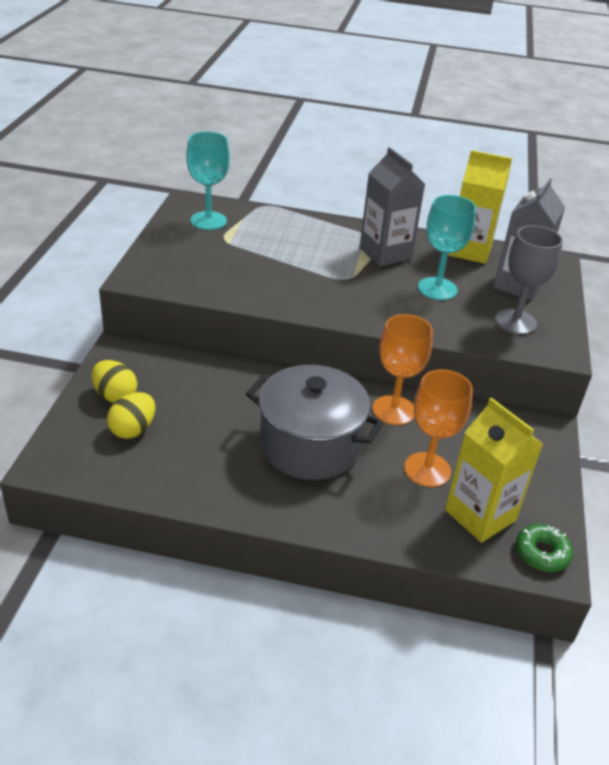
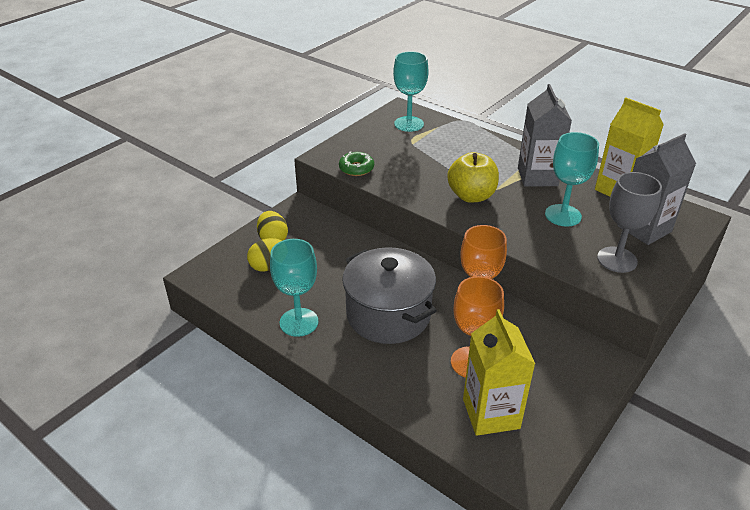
camera: 30 degrees right, 0 degrees up
(216, 484) = (299, 322): none -> turquoise goblet
(334, 289) = (471, 196): none -> yellow apple
(542, 553) = (524, 463): green donut -> green donut (356, 168)

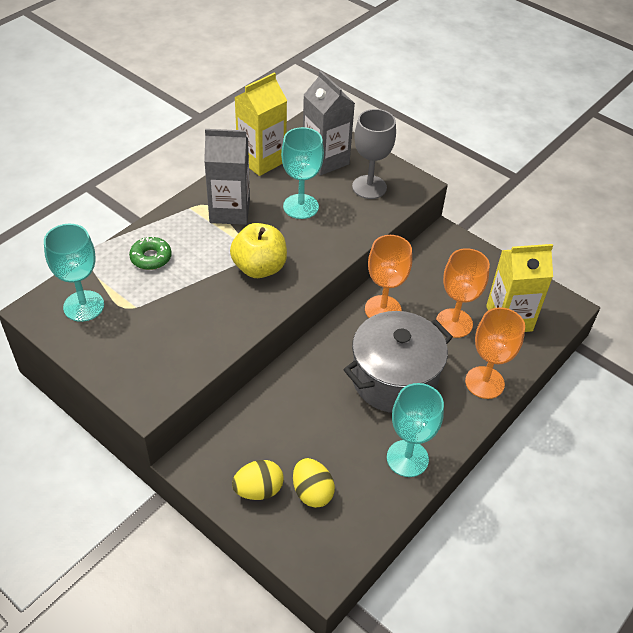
camera: 90 degrees left, 10 degrees up
(356, 168) = (185, 367): green donut -> green donut (151, 258)
(392, 384) = (484, 382): none -> orange goblet

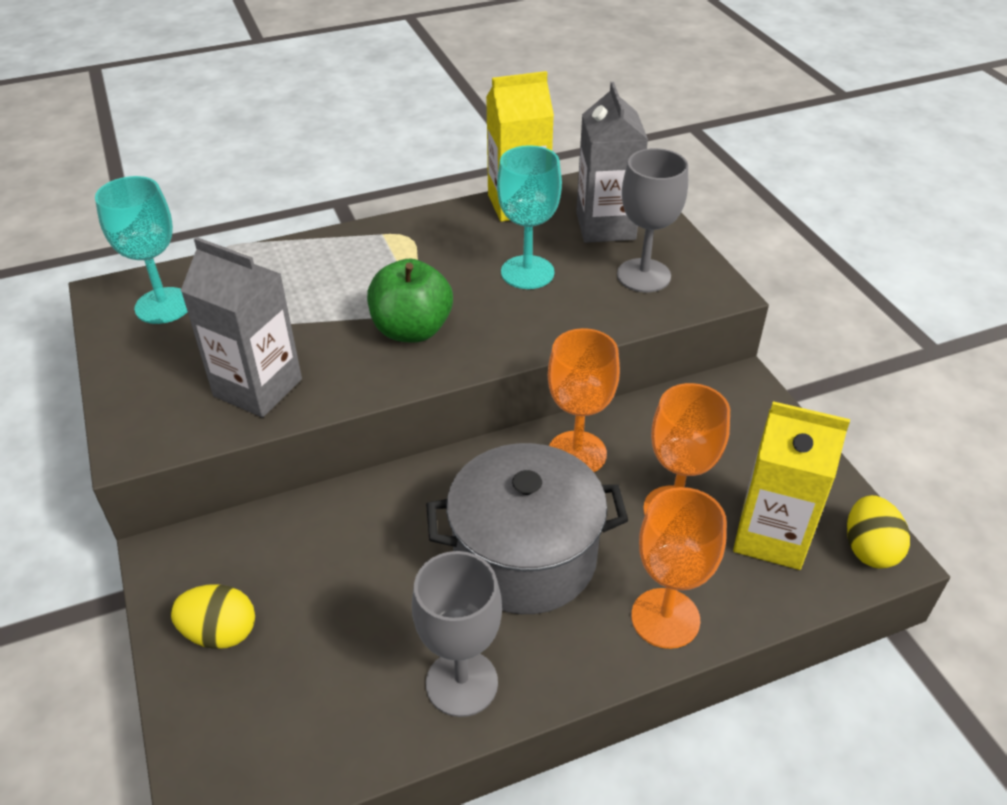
camera: 30 degrees right, 5 degrees down
(151, 258) = (287, 276): green donut -> none
(229, 211) = (429, 251): grey carton -> grey carton (258, 388)
(259, 268) = (412, 330): yellow apple -> green apple
(312, 492) = (288, 670): yellow egg -> yellow egg (869, 549)
(407, 458) = (461, 683): turquoise goblet -> grey goblet

